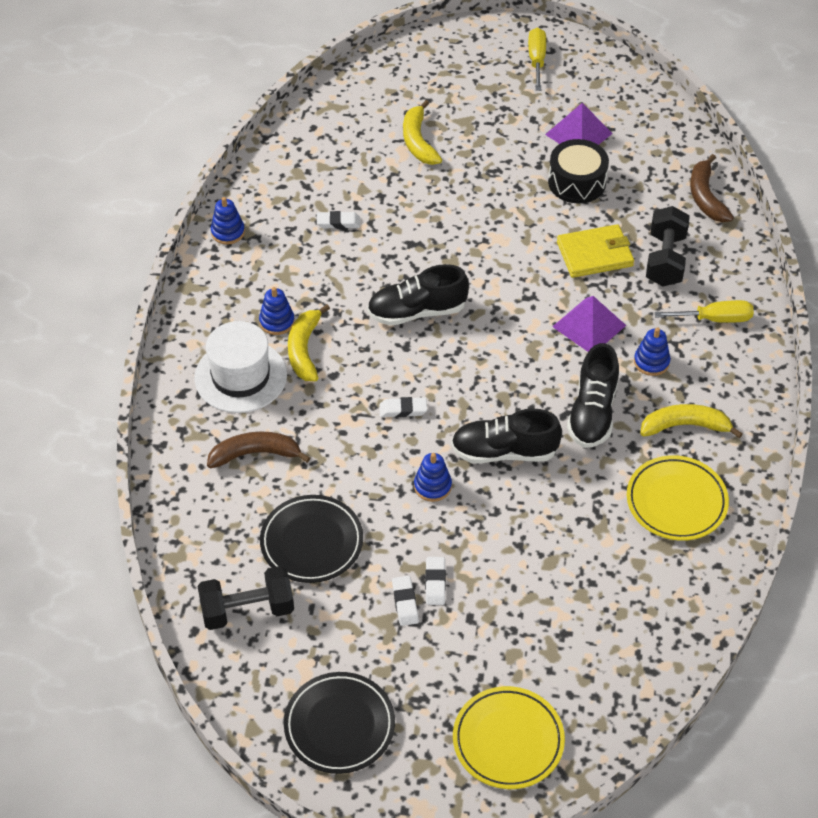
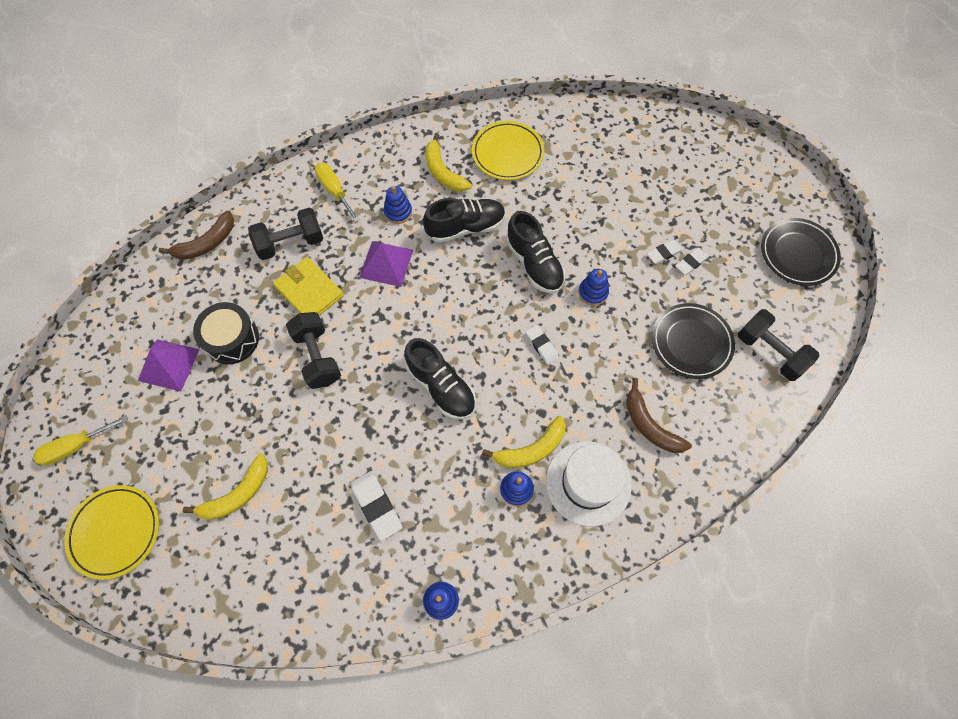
camera: 120 degrees left, 15 degrees up
(338, 222) = (376, 506): white eraser -> white eraser, size x1.59
(508, 740) = (733, 167): yellow plate -> yellow plate (115, 532)
(514, 235) = (317, 357): none -> black dumbbell

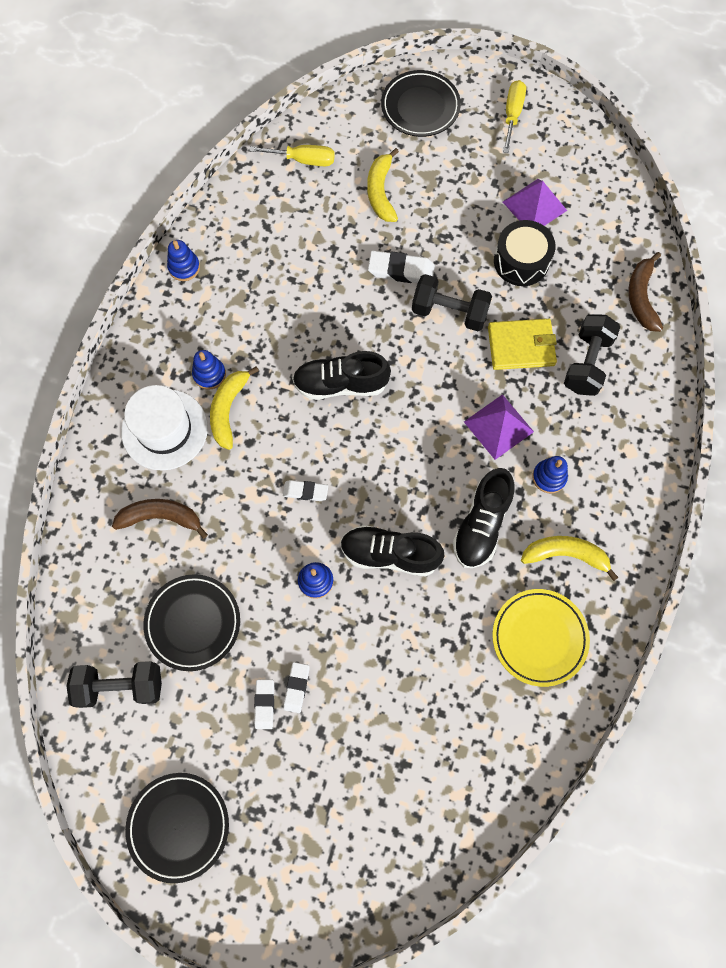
camera: 130 degrees right, 5 degrees up
(115, 532) = (420, 107): yellow plate -> black plate
(335, 191) = (620, 438): yellow screwdriver -> yellow screwdriver (303, 160)
(376, 506) = (288, 272): white eraser -> white eraser (401, 270)

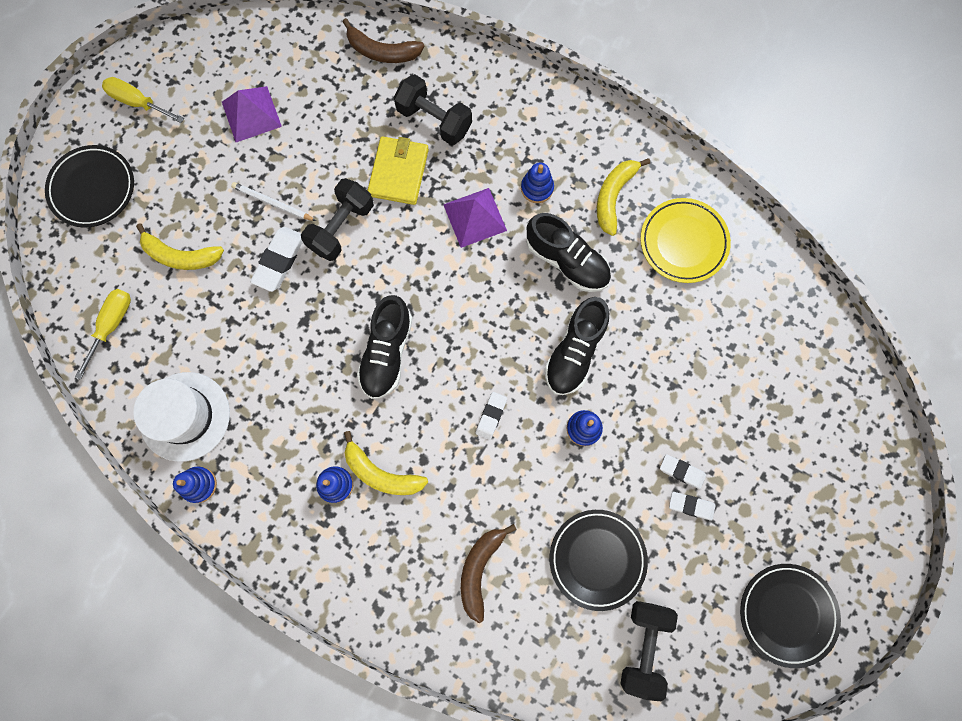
camera: 75 degrees left, 5 degrees up
(164, 429) = (384, 546): white hat -> white hat (185, 416)
(454, 249) = (272, 203): none -> white pencil
(521, 261) = (308, 145): black drum -> none

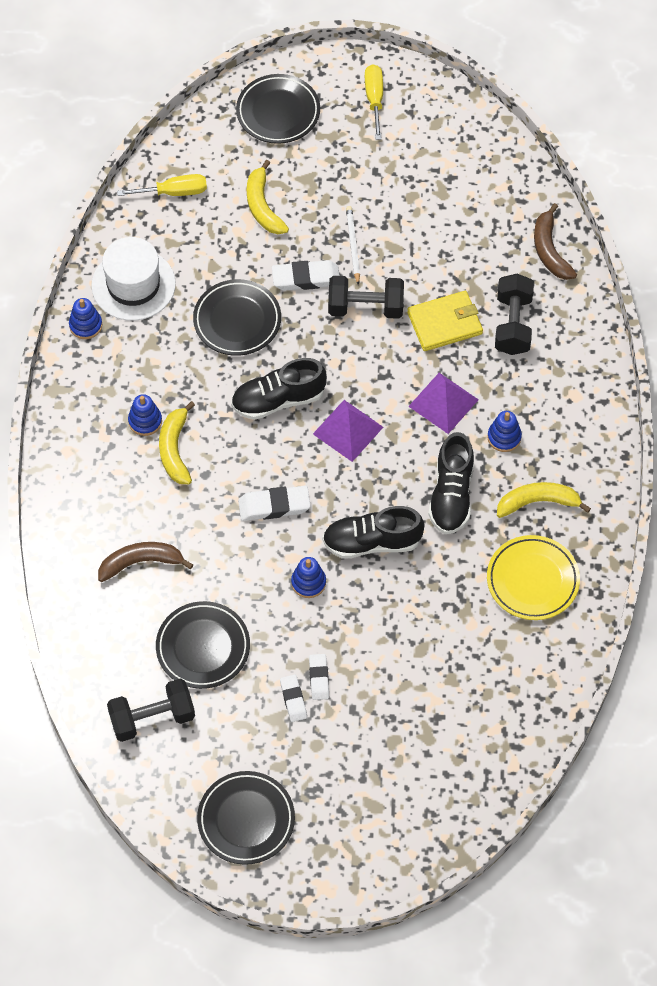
camera: 60 degrees right, 15 degrees down
(251, 114) = (421, 185): purple pyramid -> purple pyramid (348, 430)
(283, 344) = (237, 320): none -> black plate
(491, 416) = (274, 506): white eraser -> white eraser, size x1.59

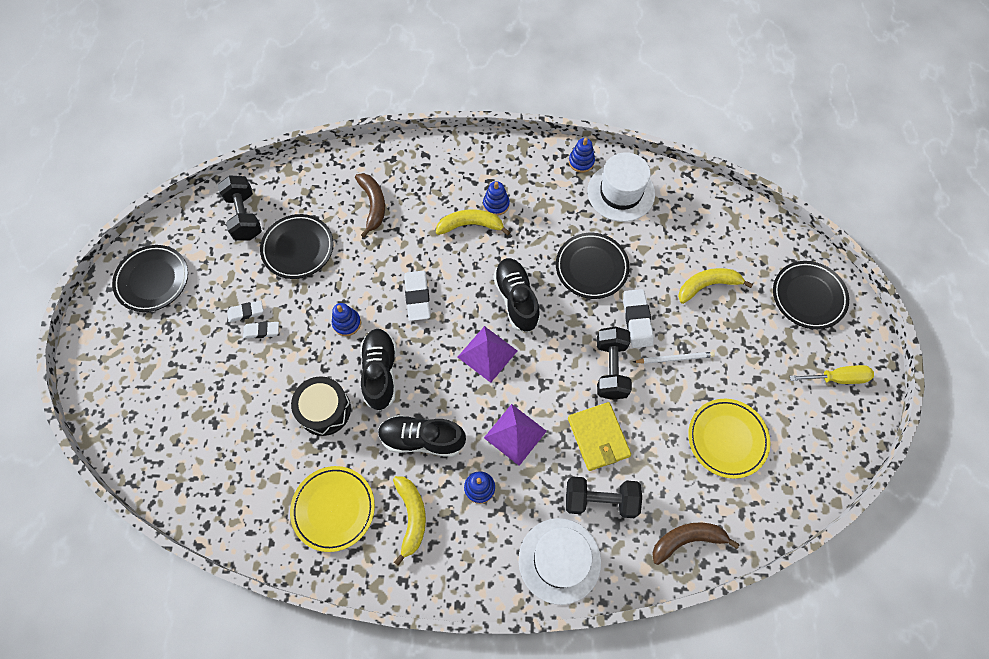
camera: 90 degrees right, 5 degrees up
(174, 192) = (713, 218): yellow screwdriver -> none
(419, 598) = (324, 410): none -> black drum
(444, 205) = (727, 439): none -> yellow plate
(576, 364) = (559, 560): none -> white hat

